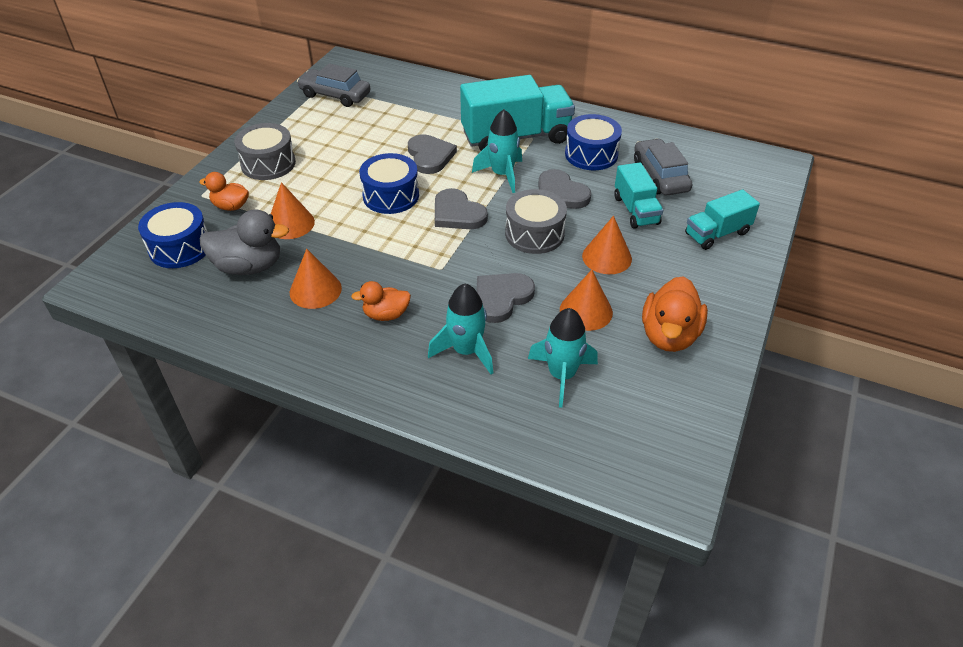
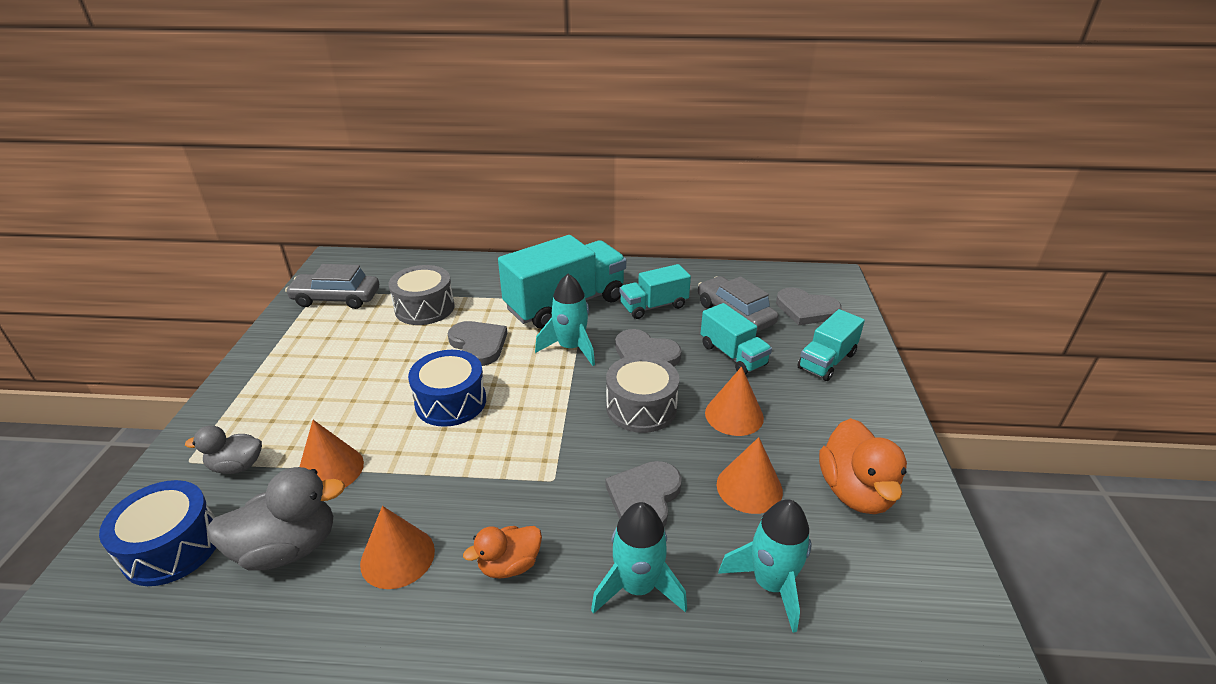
camera: 20 degrees left, 10 degrees down
(231, 206) = (237, 466): orange duck -> grey duck
(268, 164) = (275, 397): grey drum -> grey drum (424, 308)
(457, 213) = (541, 404): grey heart -> grey heart (806, 309)
(591, 154) = (654, 306): blue drum -> turquoise truck

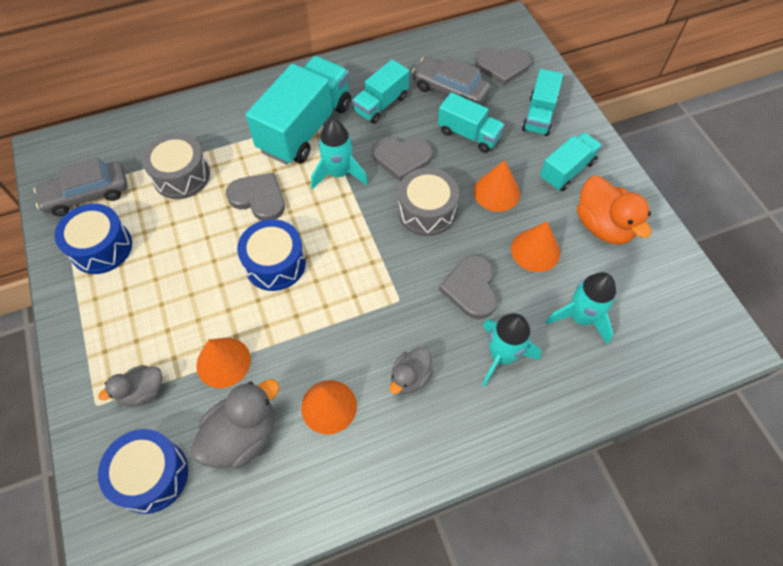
camera: 25 degrees left, 25 degrees up
(312, 339) = (101, 247): none -> blue drum
(509, 565) = (410, 378): orange duck -> grey duck
(834, 421) = (566, 171): none -> turquoise truck

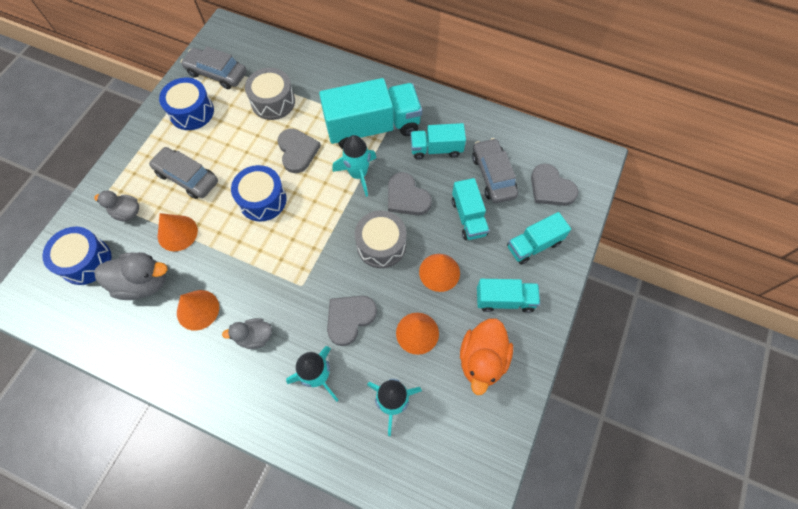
camera: 45 degrees right, 5 degrees up
(171, 307) = (187, 177): none -> grey car

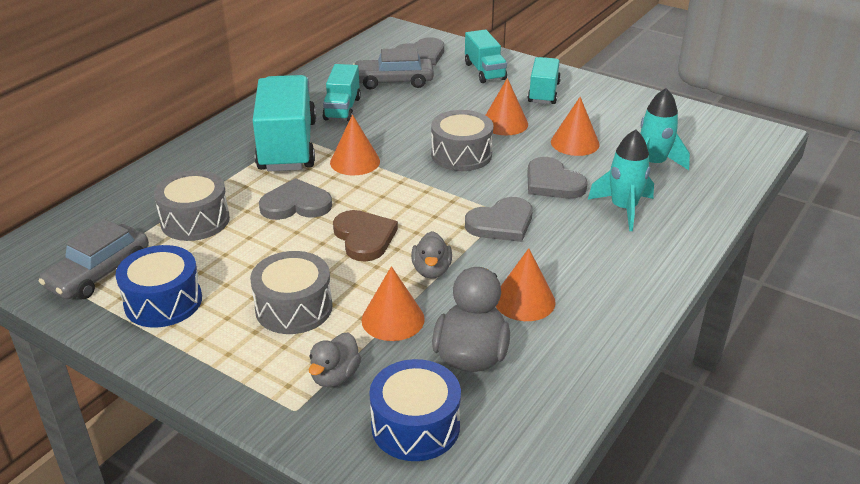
camera: 80 degrees left, 30 degrees down
(187, 177) = (294, 308): grey car -> grey drum
(255, 337) = (569, 252): grey duck -> grey duck (431, 270)
(262, 200) = (364, 237): blue drum -> brown heart
(358, 174) = (355, 161): turquoise rocket -> orange cone
(406, 197) = (401, 133): grey heart -> grey heart (501, 223)
(468, 217) = (441, 100): turquoise truck -> none
(482, 360) = (607, 111): orange duck -> none

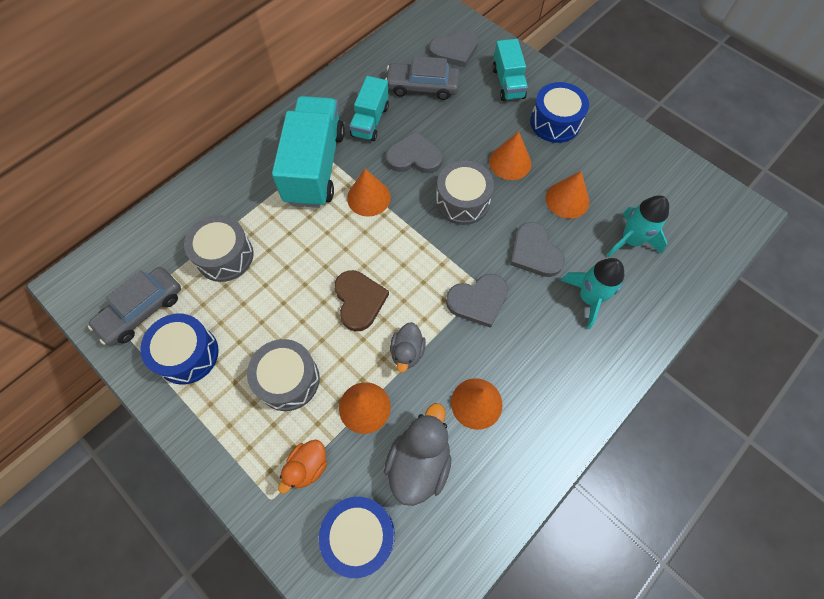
camera: 10 degrees right, 30 degrees up
(296, 204) = (310, 248): grey heart -> grey heart (414, 157)
(335, 376) = (307, 467): grey duck -> orange duck
(543, 93) = (555, 122): turquoise truck -> blue drum

